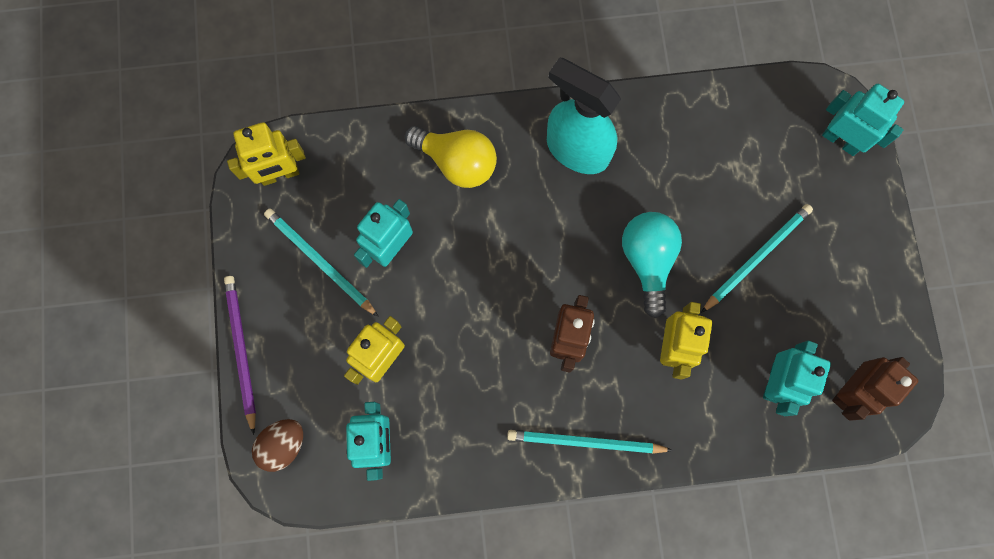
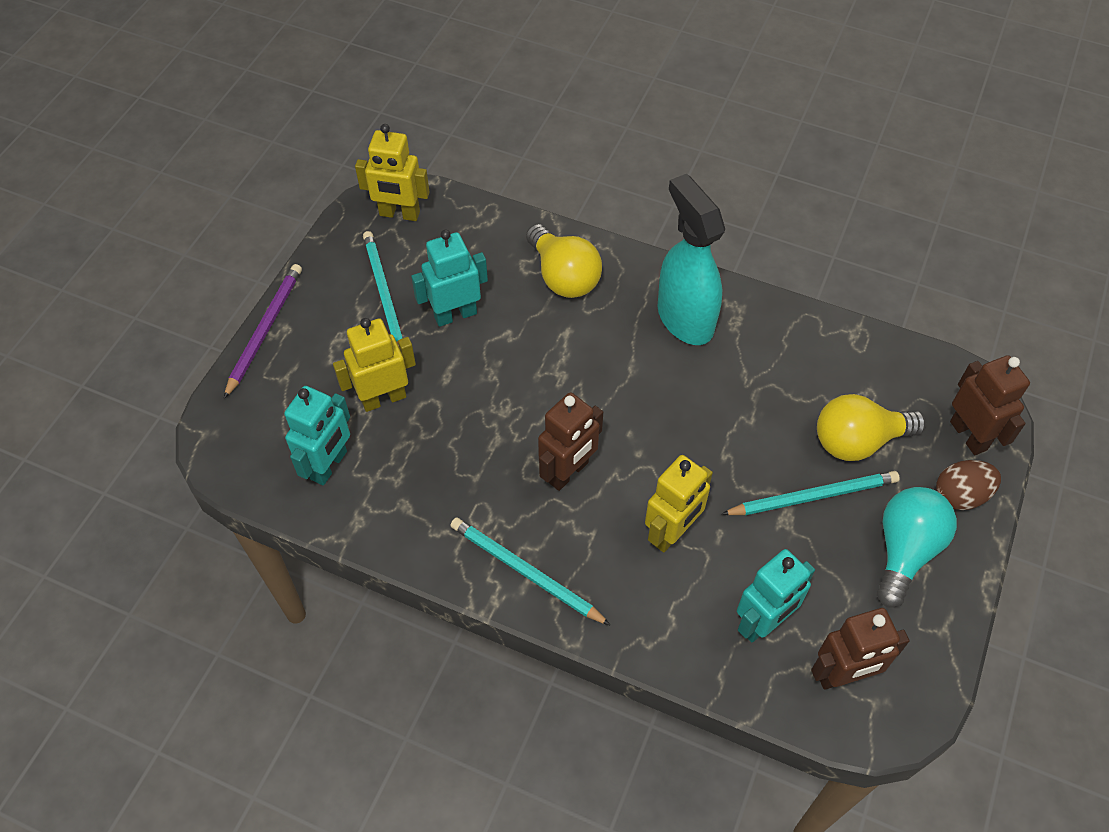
camera: 30 degrees right, 20 degrees down
(283, 445) = (243, 423): brown egg -> brown egg (960, 495)
(647, 261) = (695, 444): turquoise light bulb -> turquoise light bulb (905, 550)
(765, 190) = (858, 441): none -> yellow light bulb
(841, 140) = (968, 435): turquoise robot -> brown robot

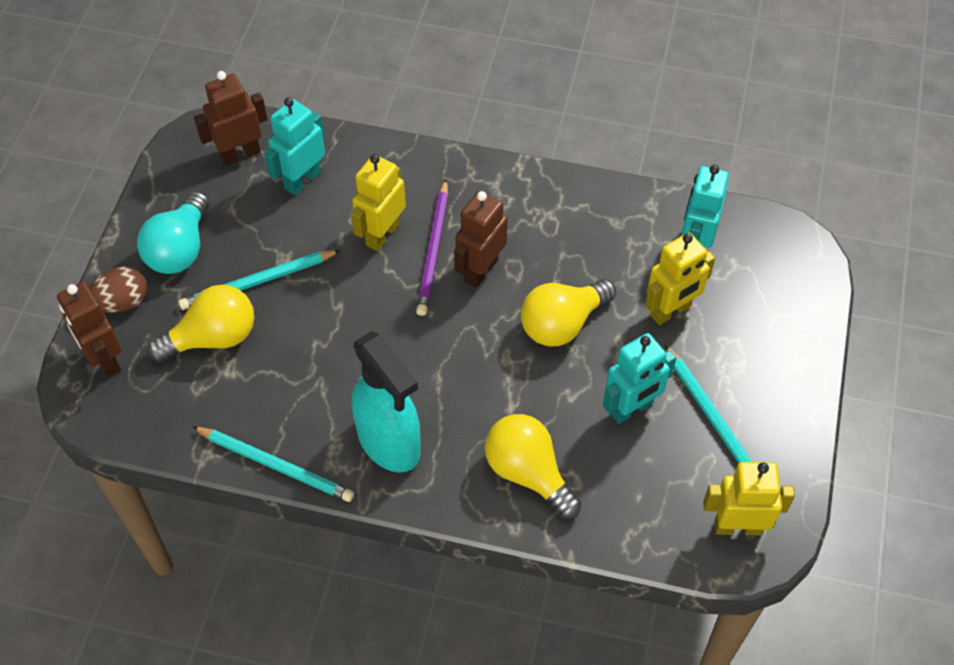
camera: 170 degrees right, 0 degrees up
(265, 330) = (817, 362): purple pencil -> purple pencil (433, 250)
(497, 402) = (562, 323): none -> yellow light bulb
(525, 572) = (500, 188): turquoise pencil -> turquoise pencil (276, 465)

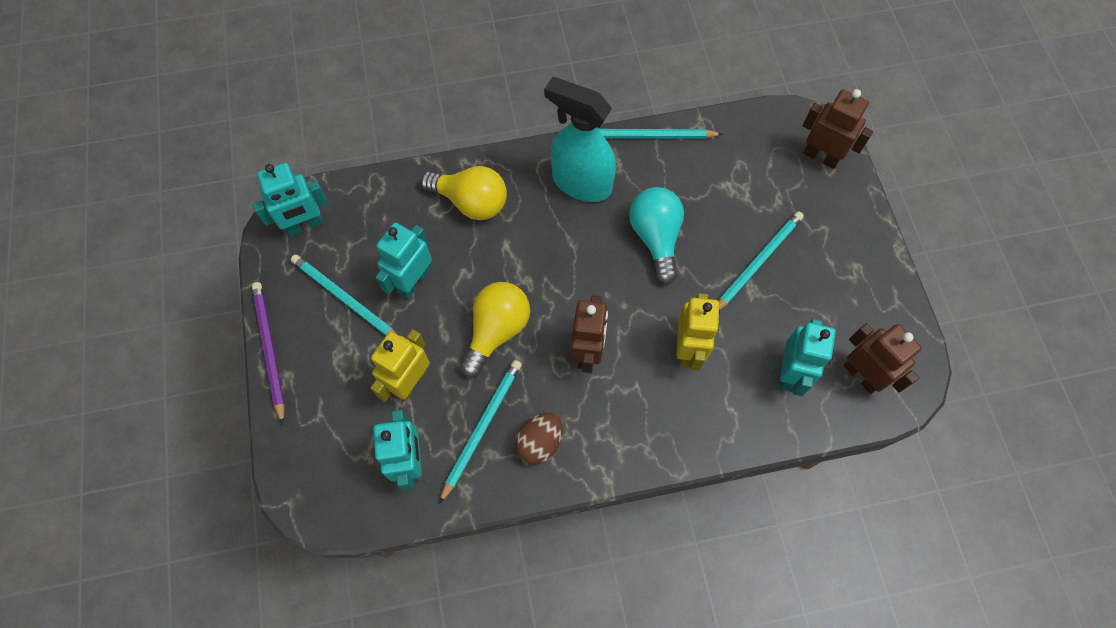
camera: 155 degrees right, 10 degrees up
(123, 302) = (844, 202): brown egg -> brown egg (539, 442)
(180, 249) = (838, 263): turquoise light bulb -> turquoise light bulb (656, 238)
(213, 338) = (757, 204): yellow light bulb -> none
(240, 154) = (861, 375): brown robot -> brown robot turned 75 degrees counterclockwise
(433, 250) = (636, 353): purple pencil -> purple pencil (269, 349)
(615, 246) = (482, 427): none -> turquoise pencil
(737, 526) = (305, 225): yellow robot -> turquoise robot

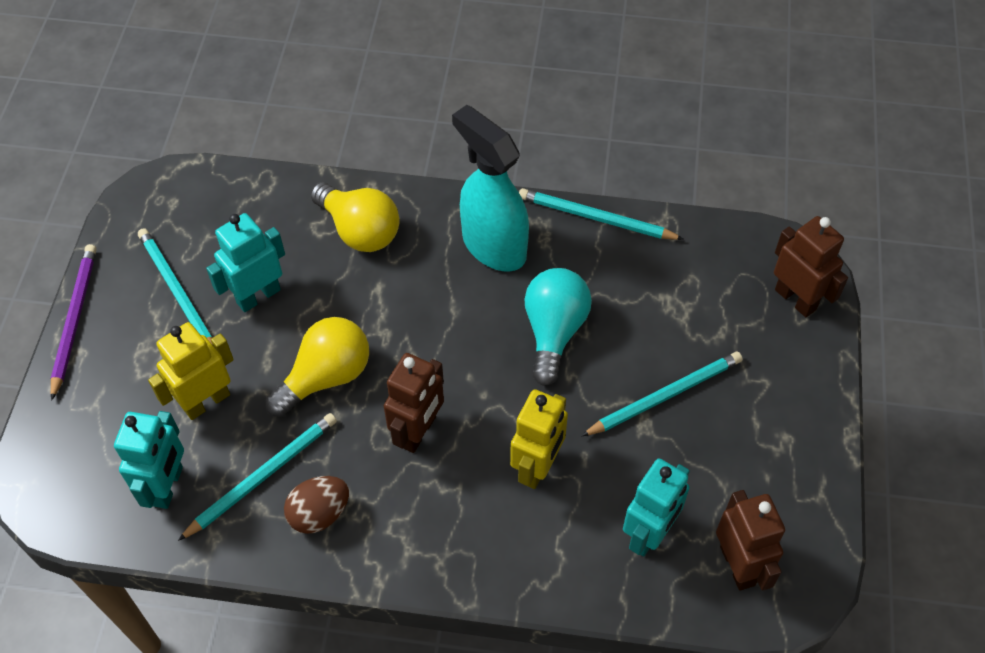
camera: 20 degrees right, 10 degrees down
(305, 225) = (170, 203): turquoise robot -> none

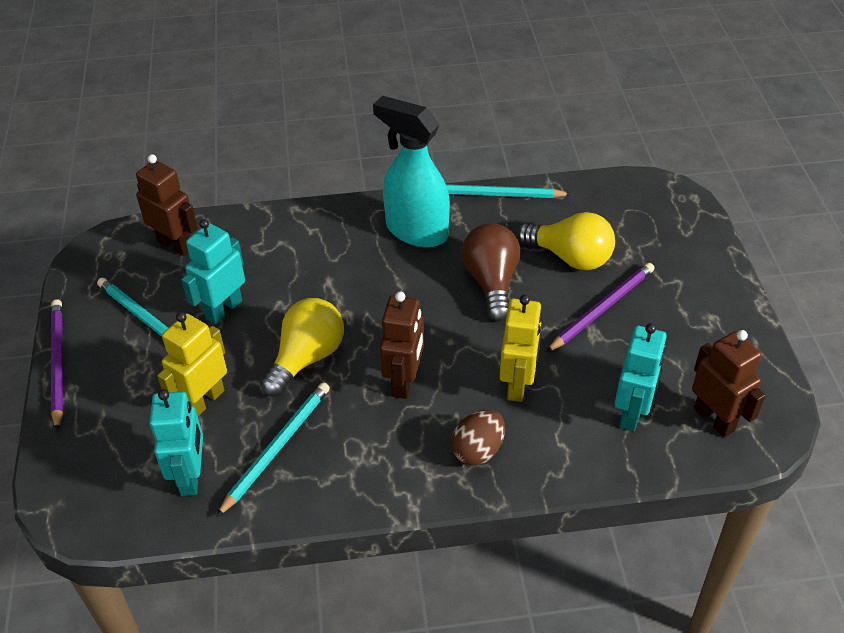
camera: 15 degrees left, 10 degrees down
(319, 514) = (339, 465): brown egg -> brown egg (478, 450)
(359, 230) = (296, 243): yellow light bulb -> yellow light bulb (570, 257)
(554, 331) = (491, 282): turquoise light bulb -> brown light bulb
(665, 395) = (602, 308): turquoise pencil -> purple pencil
(795, 299) = (677, 219): brown robot -> brown robot (175, 244)

